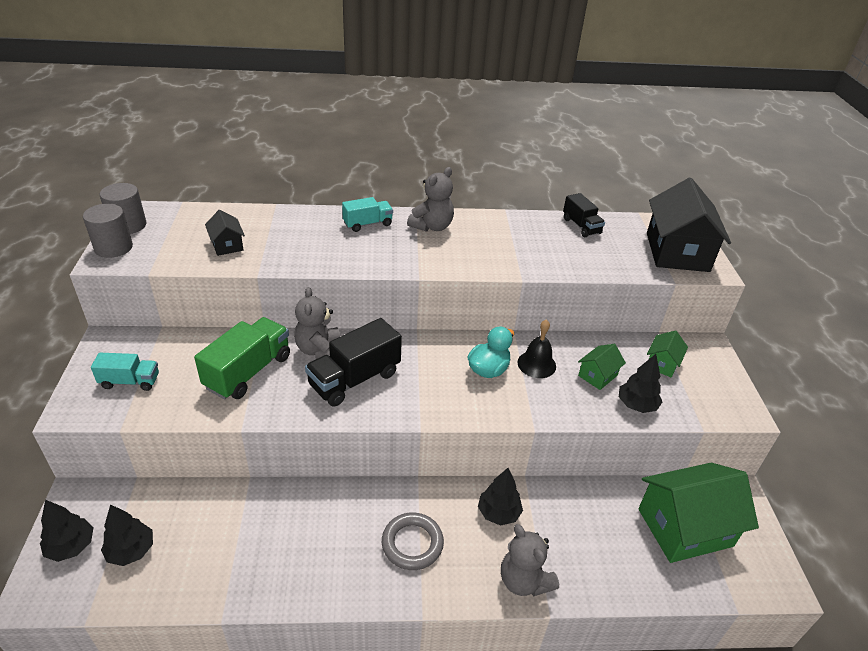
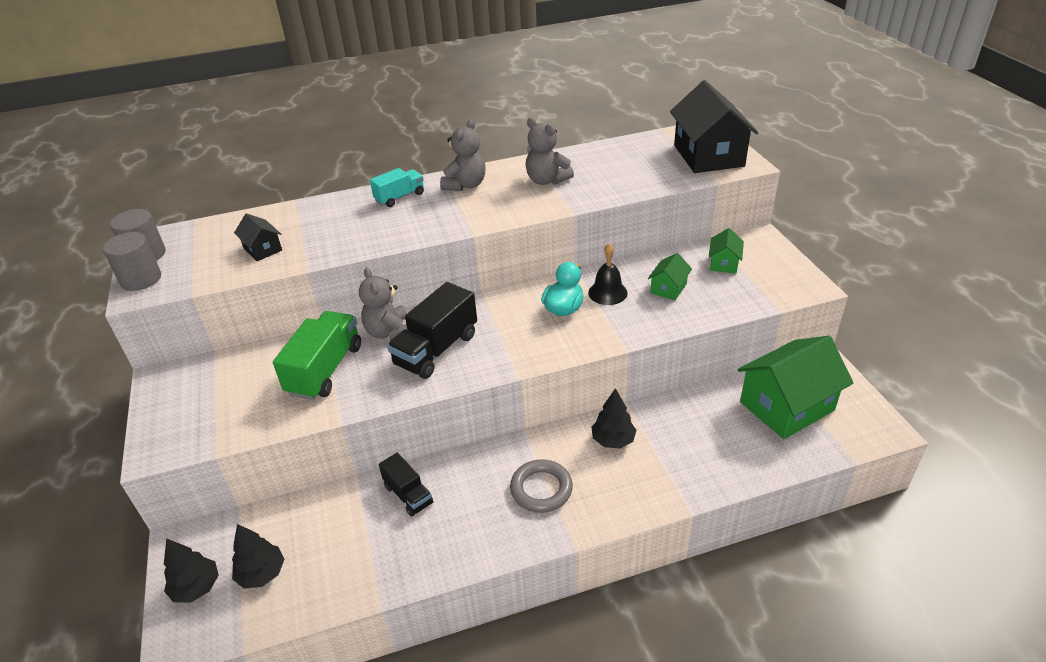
camera: 10 degrees left, 0 degrees up
(130, 381) = (204, 409): turquoise truck -> none
(524, 580) = (658, 491): grey teddy bear -> grey teddy bear (546, 180)
(581, 226) = (610, 152): black truck -> black truck (408, 495)
(636, 405) = (713, 305): black tree -> none

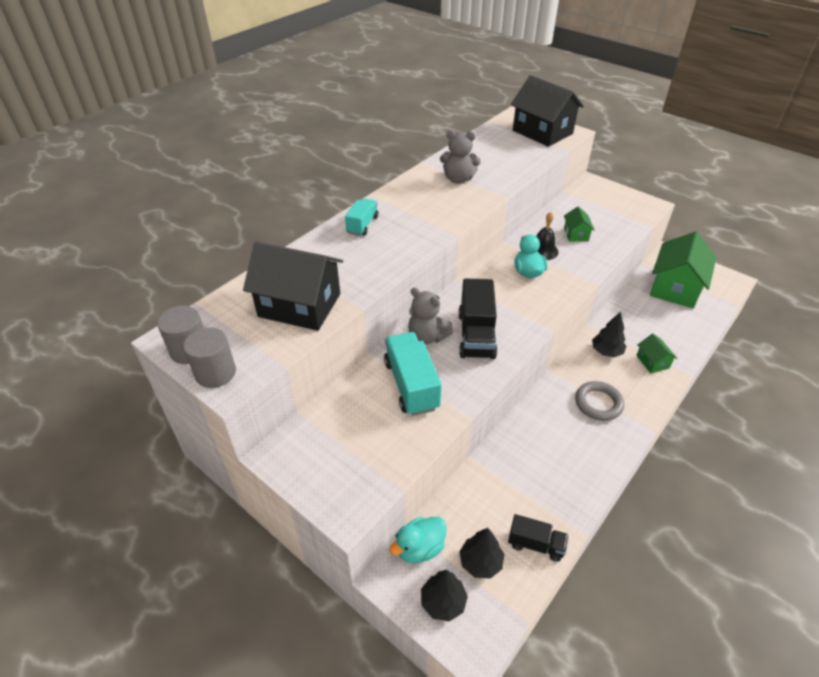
camera: 35 degrees left, 5 degrees up
(228, 531) = (420, 548): none -> turquoise duck
(262, 249) = (299, 305): black house -> black house, size x2.15
(325, 370) = (411, 385): green truck -> turquoise truck
(408, 495) = (520, 451): black truck -> black truck (535, 544)
(465, 185) = (403, 200): grey teddy bear -> none
(724, 263) = (589, 206): green house -> green house (652, 362)

